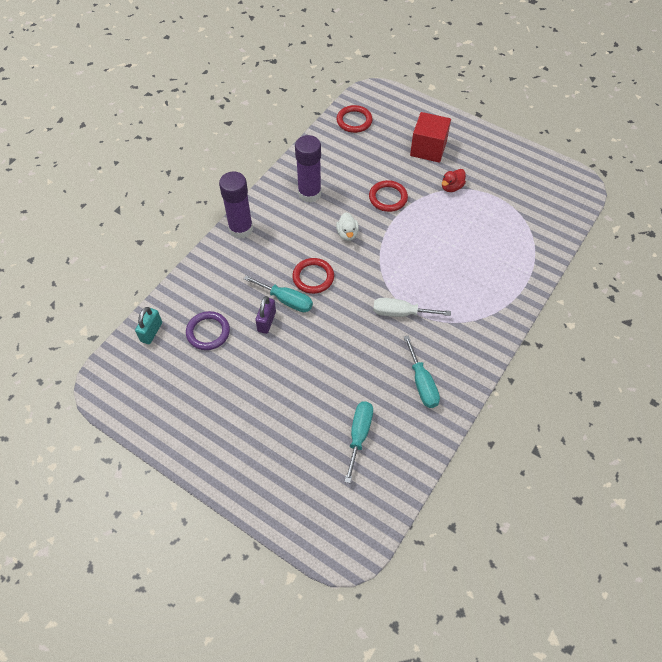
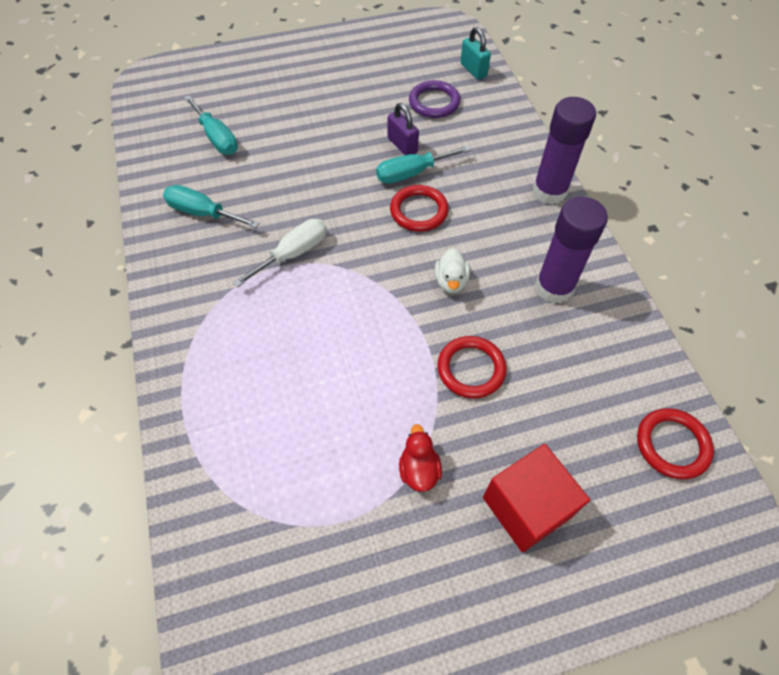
camera: 130 degrees right, 0 degrees up
(347, 234) = (451, 281): white duck -> white duck turned 120 degrees counterclockwise

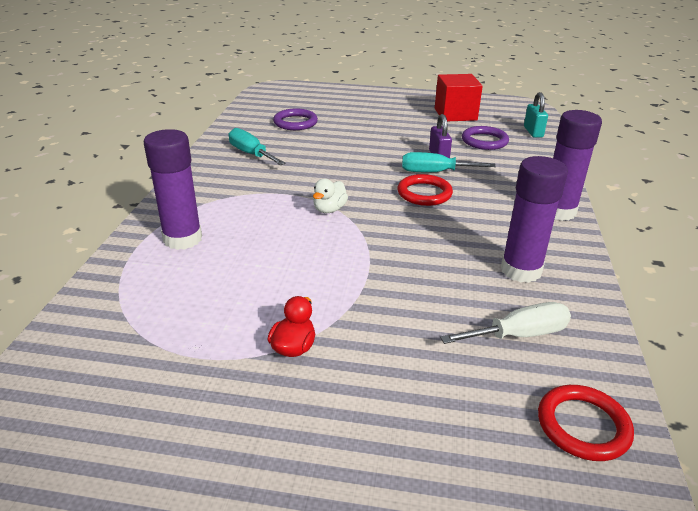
camera: 25 degrees right, 25 degrees down
(217, 138) = (295, 122): turquoise screwdriver -> purple ring
(222, 378) = (182, 239): none -> purple glue stick
(293, 254) = (299, 190): white screwdriver -> white screwdriver (519, 335)
(451, 281) = (421, 240): white duck -> white duck (329, 209)
(471, 369) = (397, 298): red ring -> none
(526, 507) = (379, 414): red cube -> red cube (455, 114)

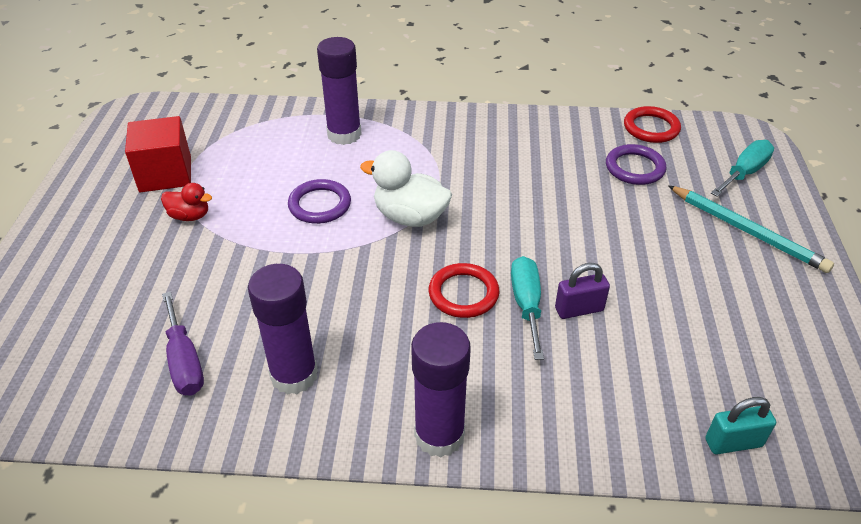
camera: 85 degrees right, 10 degrees up
(251, 154) = (527, 146): turquoise screwdriver -> turquoise screwdriver (744, 173)
(329, 209) = (410, 217): white duck -> white duck, size x1.72
(369, 103) = (747, 231): none -> turquoise pencil
(455, 114) = (760, 334): red cube -> red cube (165, 174)
(484, 141) = (659, 367): purple ring -> purple ring (320, 205)
(519, 335) = (184, 361): white screwdriver -> purple screwdriver
(583, 426) = (62, 393): red ring -> red ring (651, 128)

